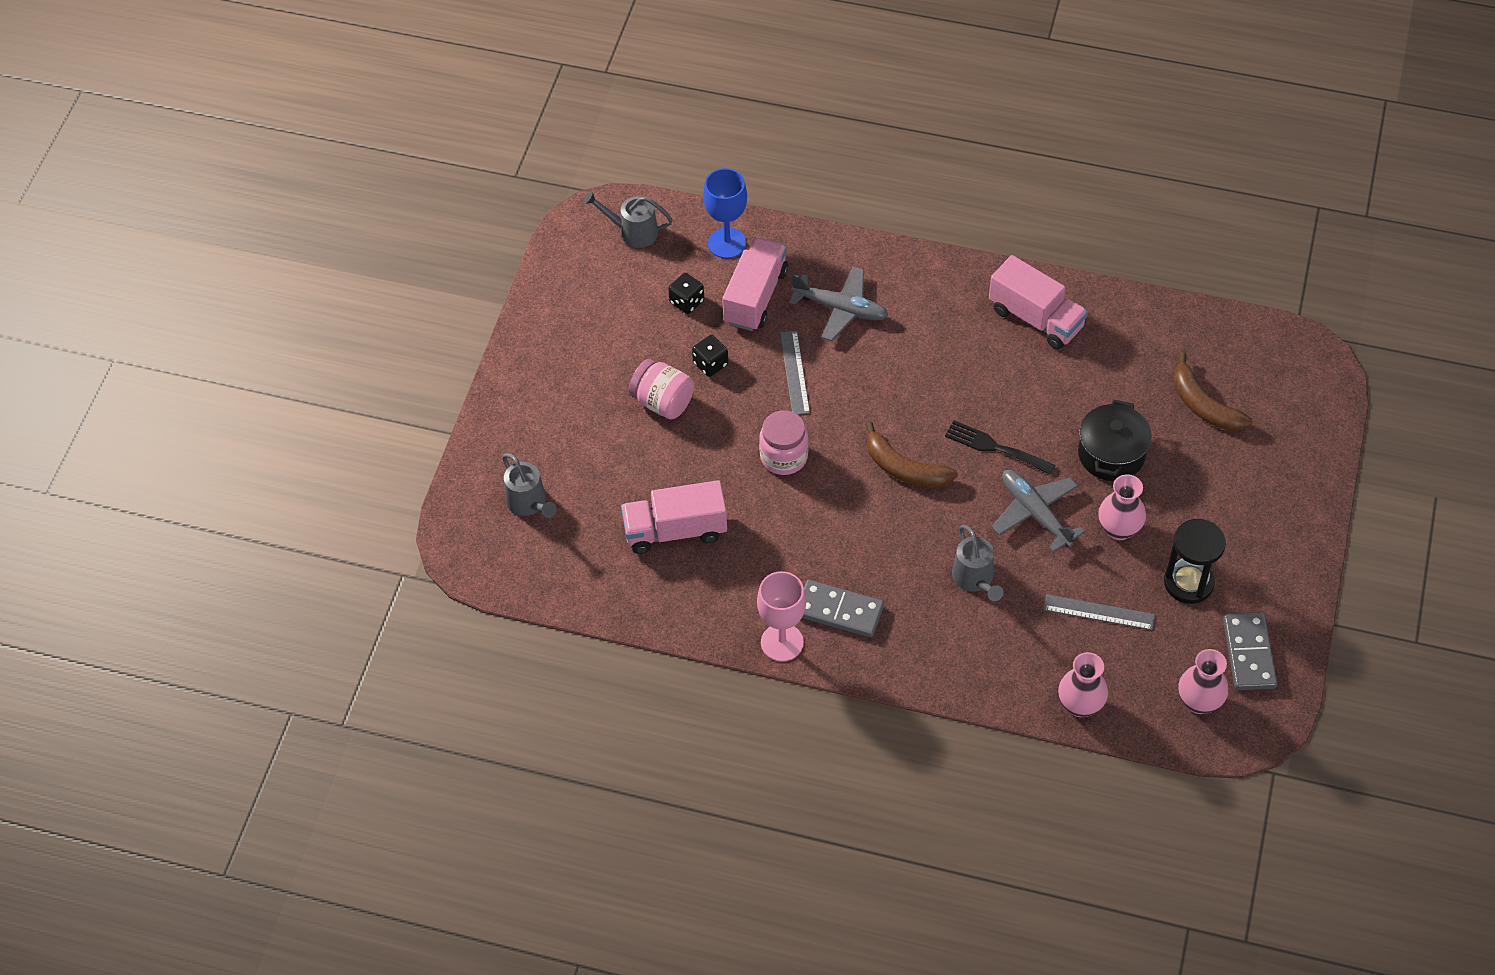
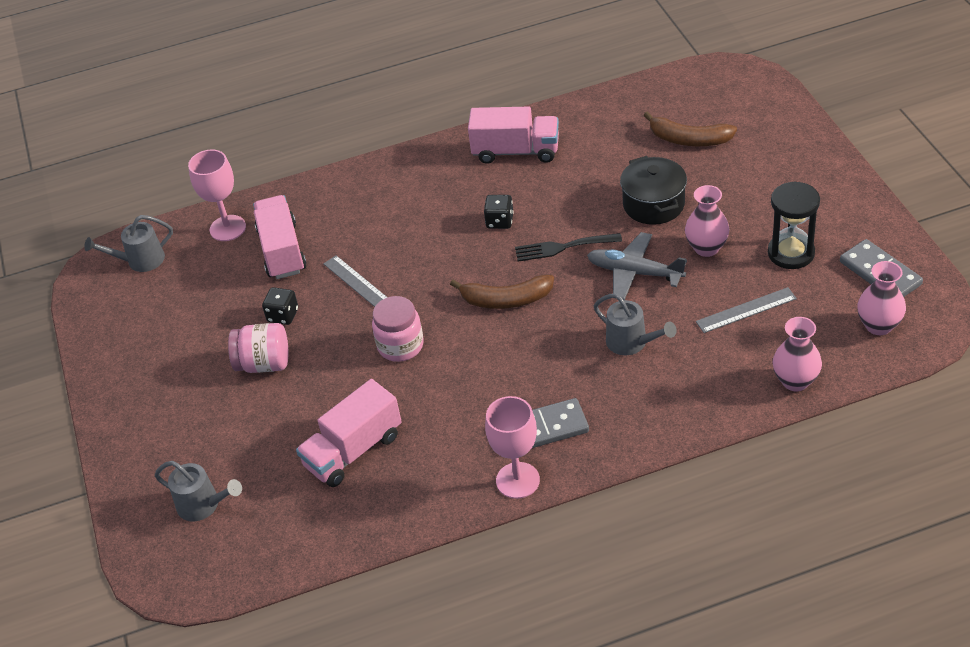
camera: 30 degrees left, 10 degrees down
(687, 302) = (226, 284): black dice -> black dice (499, 221)
(727, 243) = (227, 228): blue goblet -> pink goblet
(841, 309) = (359, 223): grey plane -> none

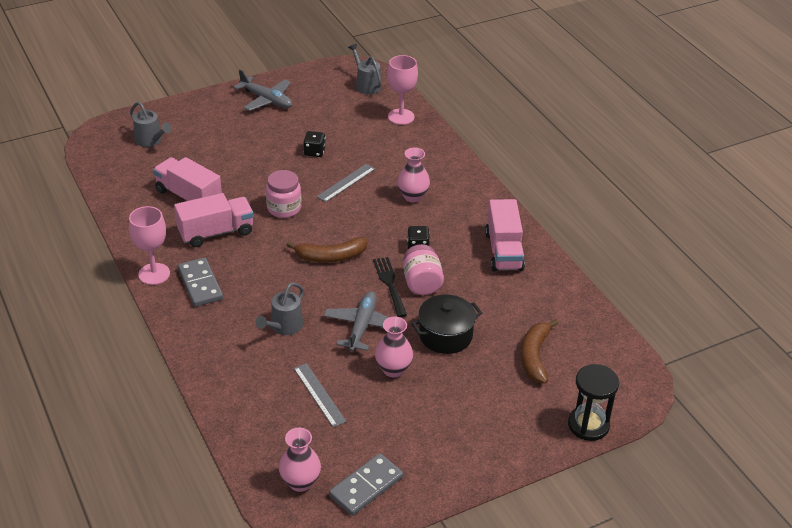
camera: 75 degrees right, 5 degrees down
(140, 369) = (266, 100): none -> grey plane
(203, 505) = (151, 141): grey watering can -> grey watering can turned 60 degrees counterclockwise
(264, 364) = (269, 149): pink jar -> pink jar (422, 283)
(282, 251) = (379, 144): pink truck -> pink truck (216, 232)
(506, 300) = (330, 256): brown banana -> brown banana turned 90 degrees counterclockwise
(791, 253) = (389, 425): black hourglass -> black hourglass (588, 425)
(795, 381) = (238, 424): pink vase -> pink vase (413, 196)

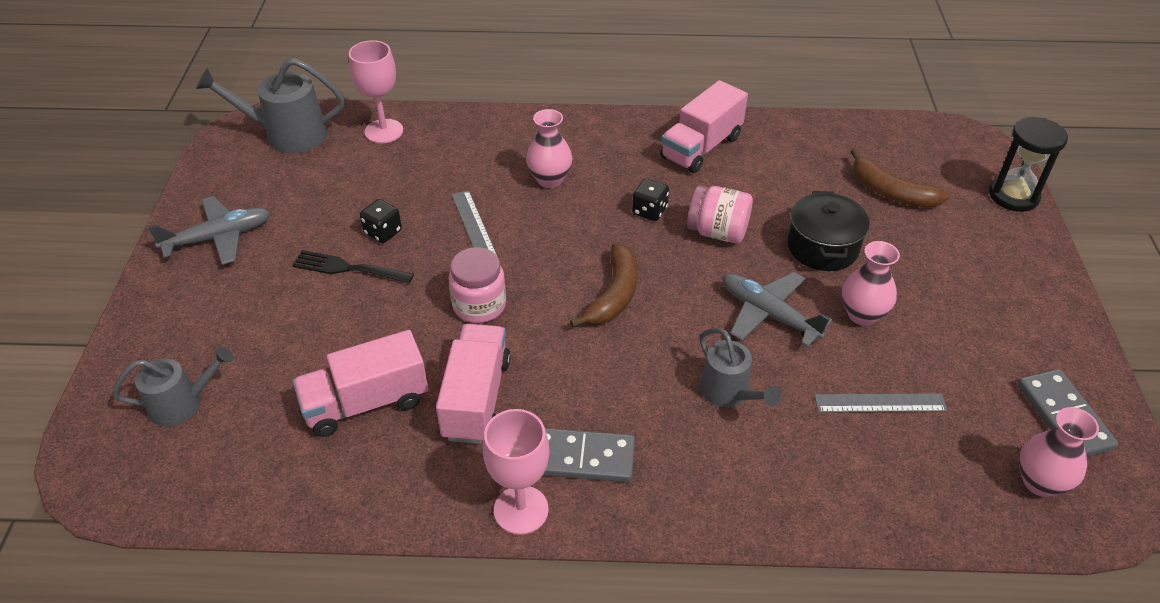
camera: 60 degrees left, 5 degrees up
(366, 85) = (287, 135): grey watering can -> grey watering can, size x1.53
(389, 284) = (702, 260): black fork -> black fork (348, 268)
(503, 251) = (701, 147): pink truck -> pink truck turned 105 degrees clockwise

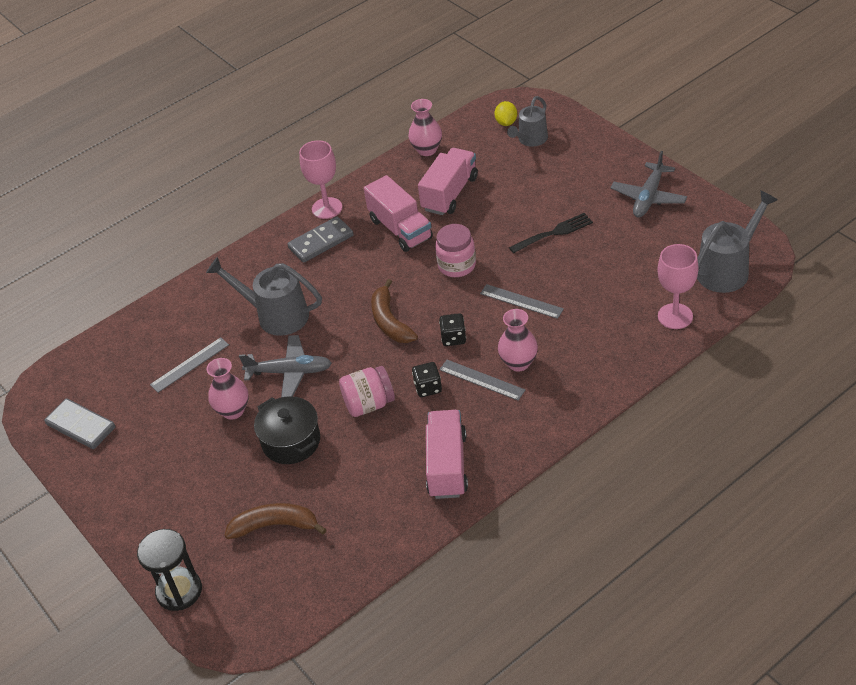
camera: 145 degrees right, 0 degrees up
(159, 458) = (506, 122): none -> yellow lemon
(383, 232) = (567, 261): black dice -> black dice (453, 338)
(596, 187) = (482, 380): none -> grey ruler
(729, 393) = (275, 315): grey watering can -> grey watering can, size x1.53
(1040, 482) = (82, 380): pink vase -> pink vase (427, 150)

